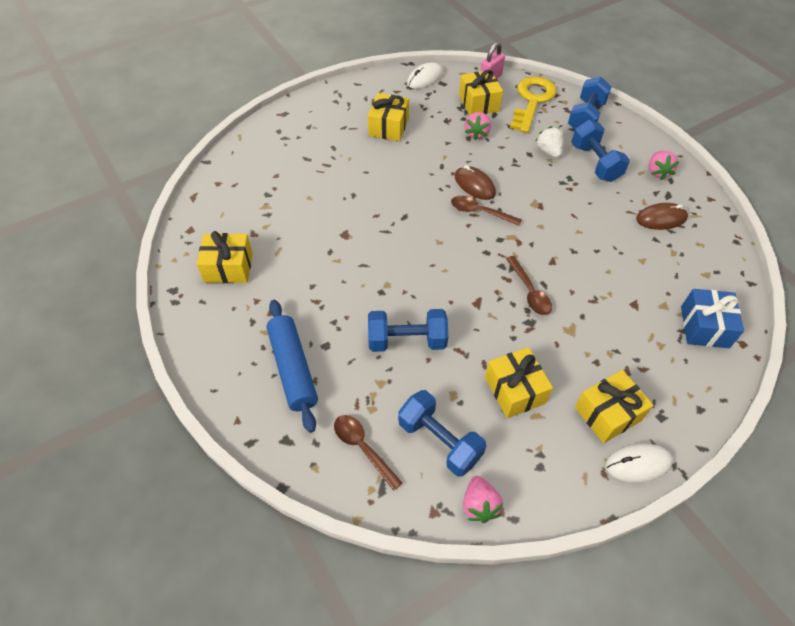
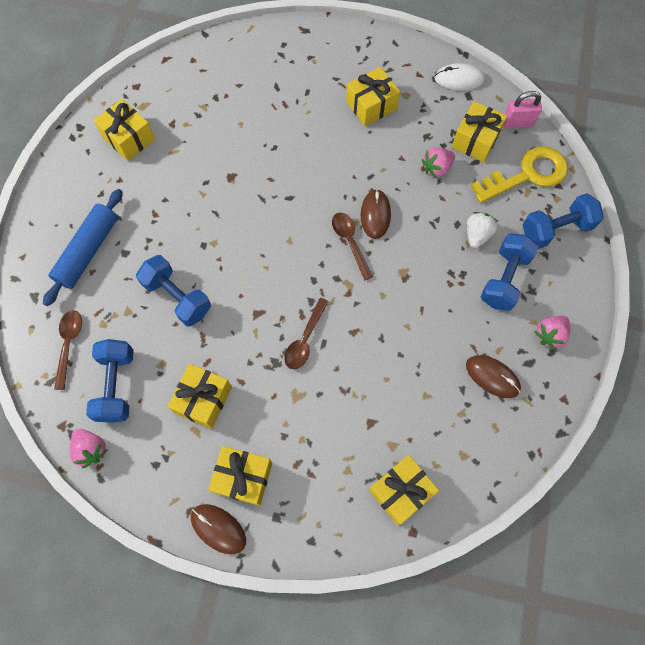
camera: 45 degrees right, 15 degrees up
(479, 505) = (91, 449): pink strawberry -> pink strawberry turned 75 degrees counterclockwise
(638, 464) = (218, 529): white mouse -> brown mouse
(704, 327) = (401, 491): blue gift -> yellow gift

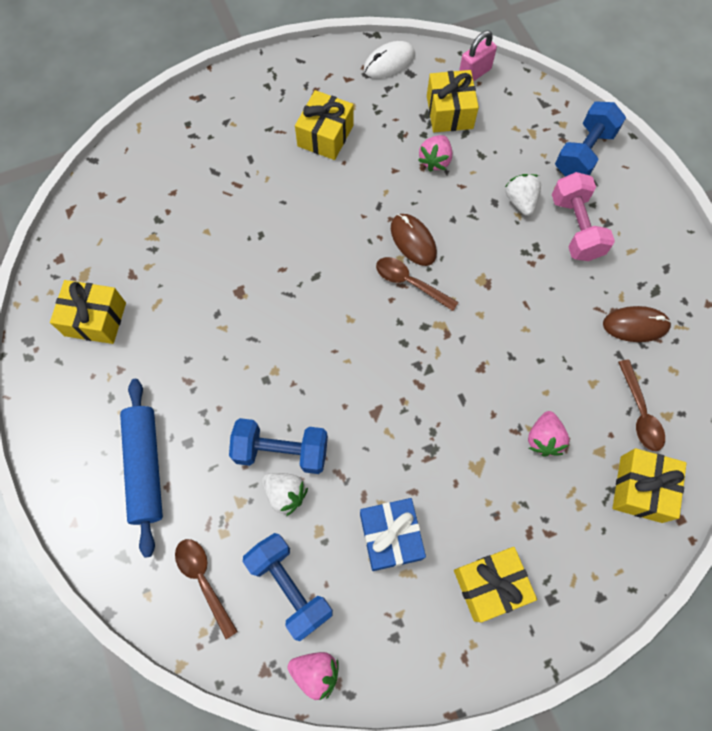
camera: 35 degrees left, 0 degrees up
(159, 326) = (285, 494): none -> white strawberry
(203, 400) = (390, 536): yellow gift -> blue gift
(218, 529) = (506, 653): brown mouse -> none
(305, 339) = (442, 407): brown spoon -> brown spoon (640, 412)
(504, 279) = (575, 228): blue dumbbell -> pink dumbbell
(527, 175) = (520, 117): yellow key -> none
(549, 335) = (652, 253): pink strawberry -> pink strawberry (543, 438)

